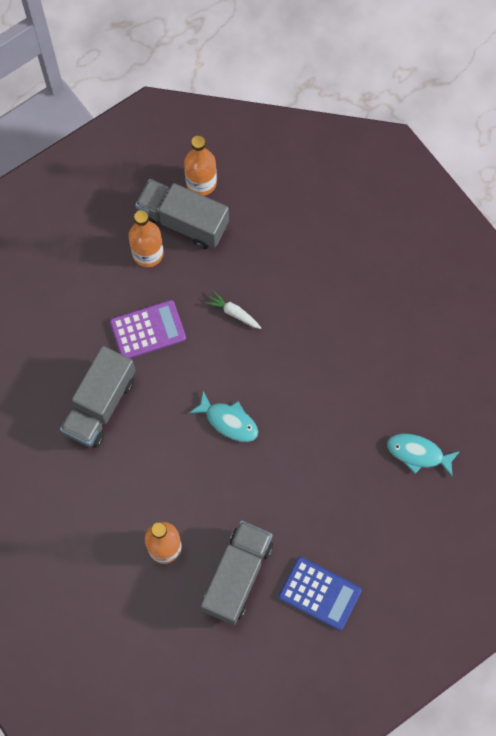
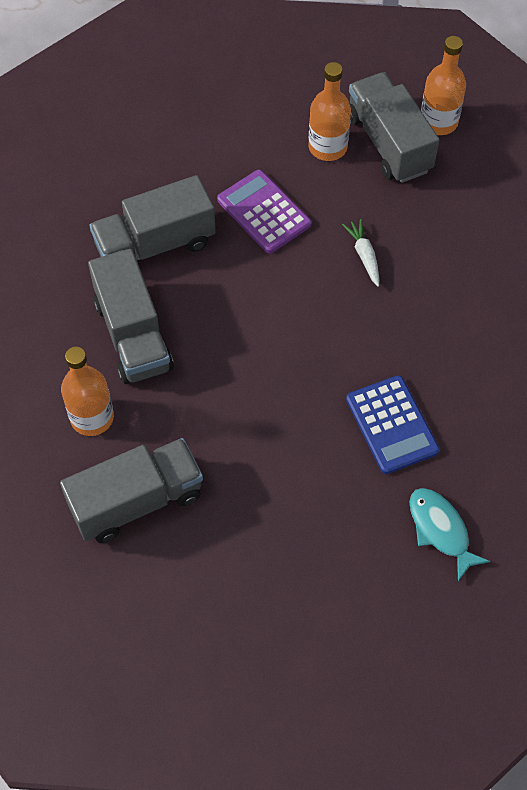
camera: 40 degrees right, 10 degrees down
(141, 476) = (133, 335): none -> grey truck
(148, 330) = (264, 212): purple calculator -> purple calculator turned 150 degrees counterclockwise
(229, 421) = (266, 349): turquoise fish -> none
(319, 593) = (204, 586): blue calculator -> blue calculator (392, 425)

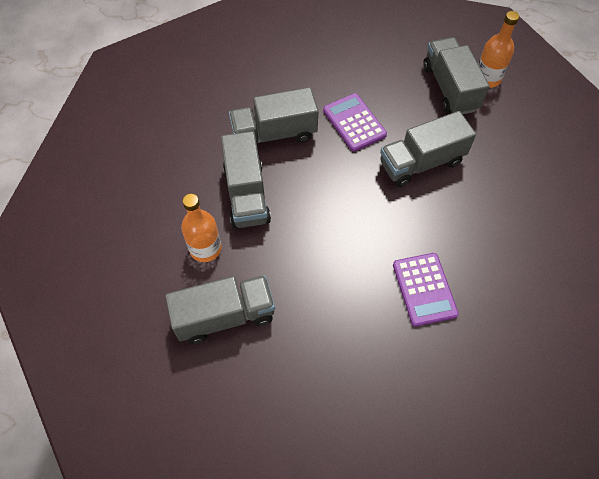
camera: 10 degrees right, 0 degrees up
(327, 147) = (406, 85): orange bottle -> none
(364, 255) = (421, 162): white carrot -> grey truck
(392, 425) = (424, 289): blue calculator -> purple calculator
(440, 530) = (451, 378): turquoise fish -> none

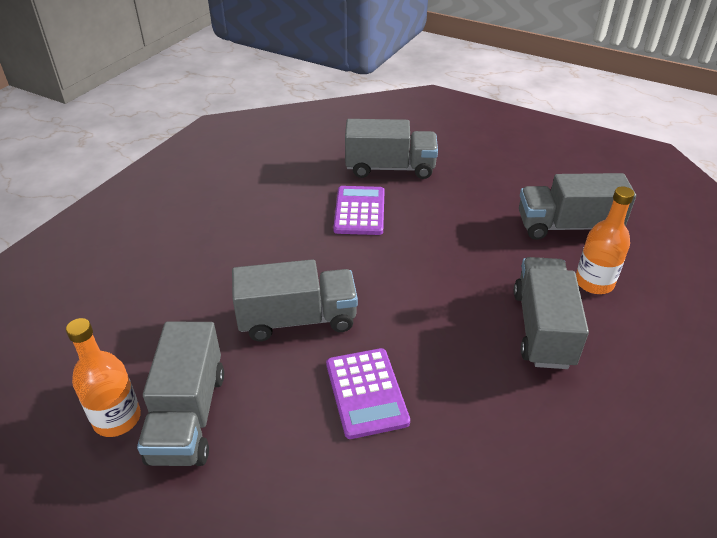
camera: 165 degrees left, 20 degrees down
(274, 134) = (496, 402): grey truck -> grey truck (390, 168)

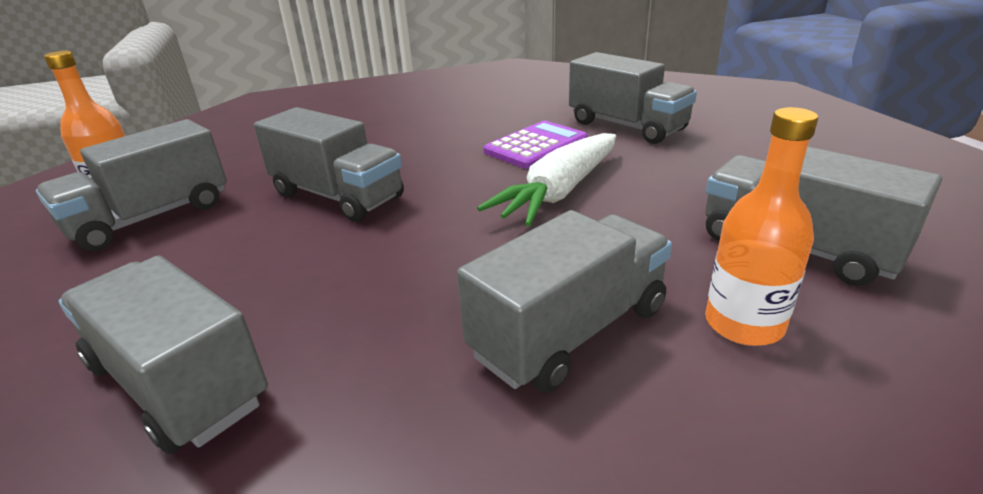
camera: 45 degrees right, 10 degrees down
(366, 393) = (280, 277): purple calculator -> none
(424, 477) = (178, 383): none -> grey truck
(425, 244) = (559, 192): none -> white carrot

